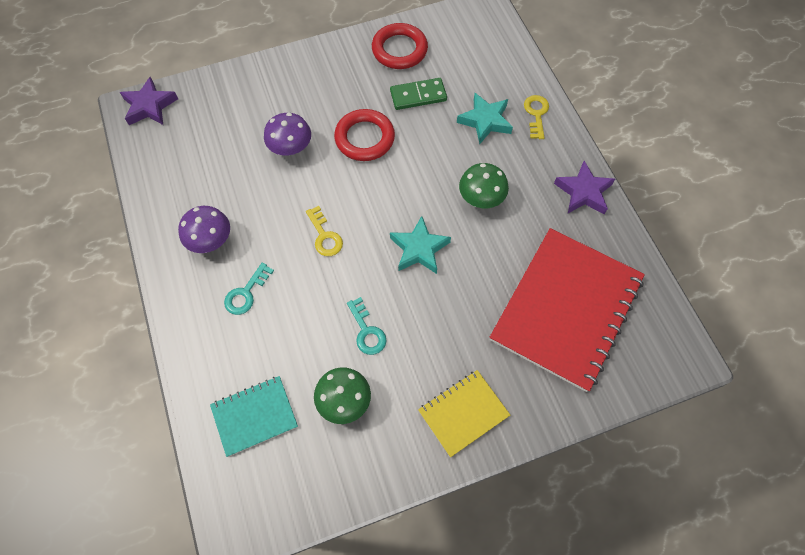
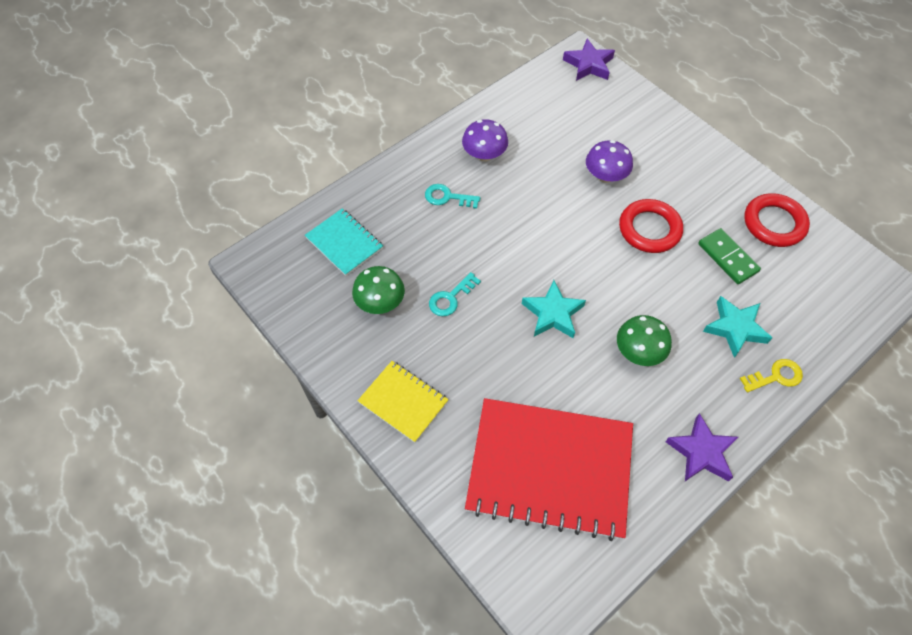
camera: 70 degrees right, 5 degrees down
(324, 236) = (528, 234): yellow key -> none

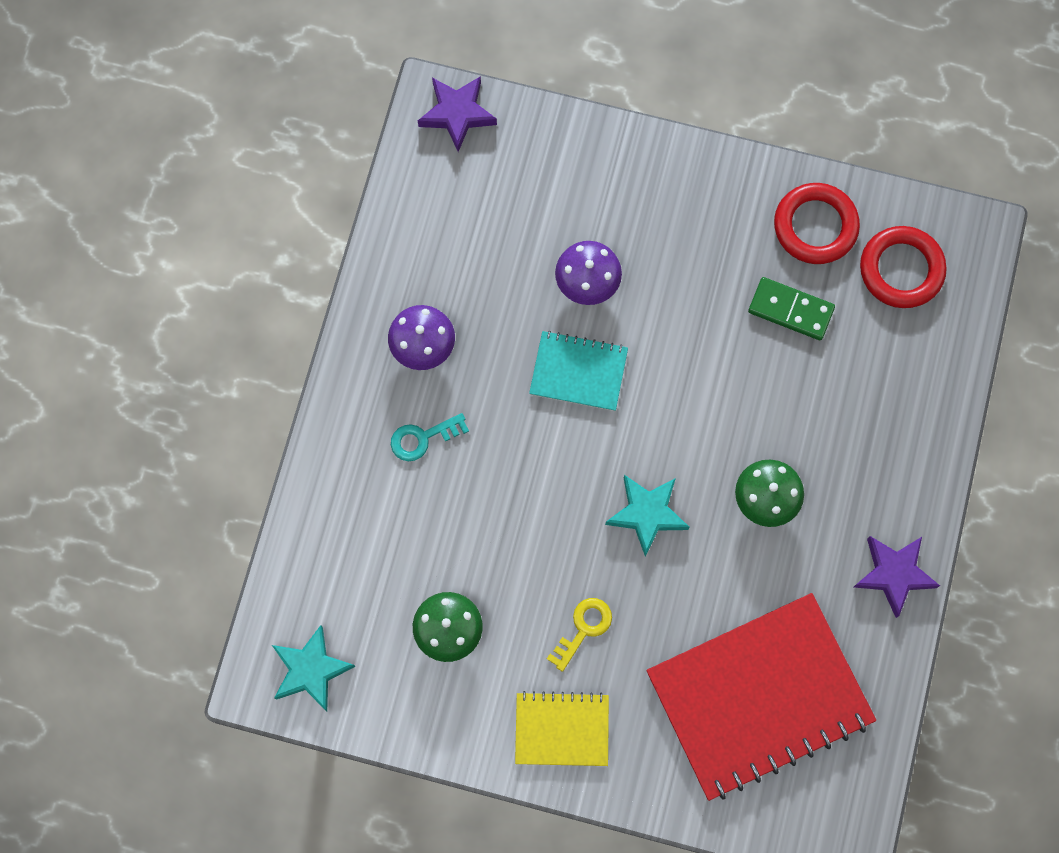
camera: 35 degrees left, 15 degrees up
(344, 243) = (348, 583): turquoise notebook -> turquoise notebook (578, 372)
(450, 298) = (523, 571): turquoise key -> none
(649, 229) = (683, 327): red ring -> red ring (901, 269)
(735, 328) = (848, 400): turquoise star -> turquoise star (311, 670)
(776, 376) = (919, 433): yellow key -> yellow key (583, 629)

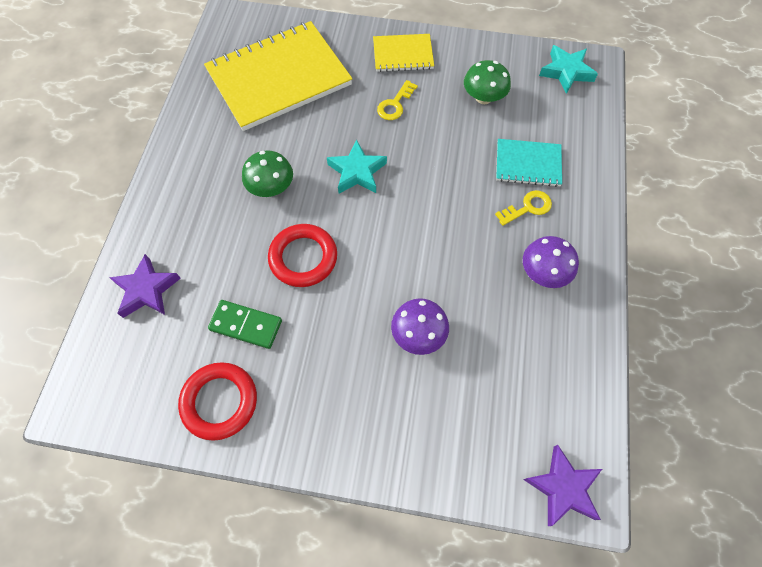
camera: 175 degrees right, 10 degrees down
(422, 438) = (528, 207): turquoise key -> yellow key
(578, 372) = (417, 263): turquoise notebook -> turquoise notebook (528, 164)
(759, 696) = (279, 78): red notebook -> yellow notebook
(894, 574) = (183, 149): purple star -> purple star (147, 290)
(901, 269) = (147, 368): red ring -> red ring (303, 258)

